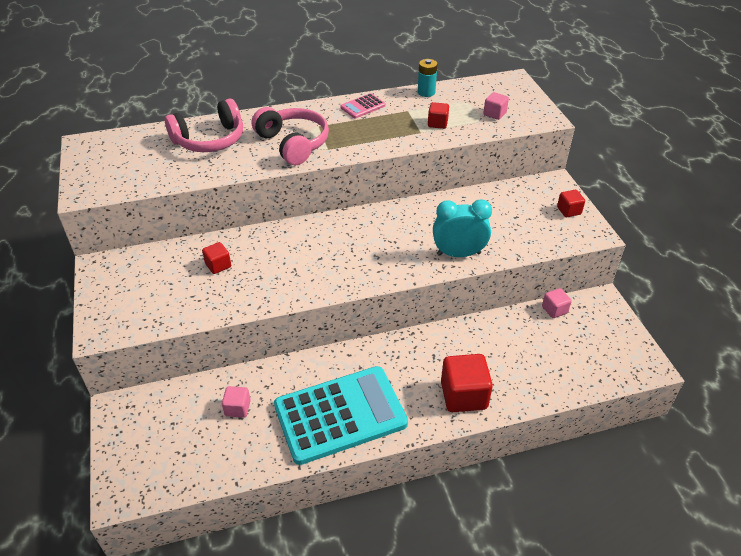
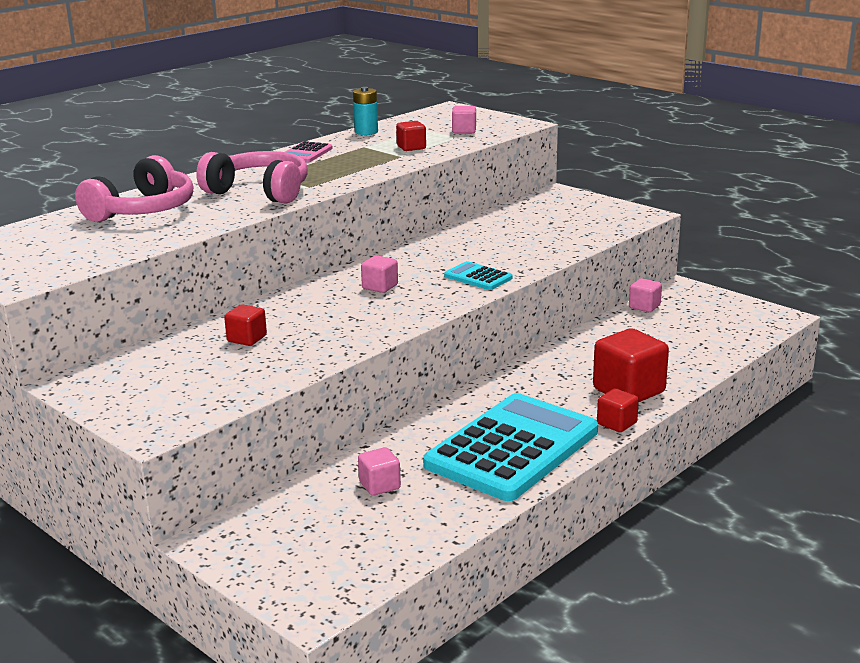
camera: 30 degrees left, 20 degrees down
(338, 245) = (380, 287): none -> pink cube
(408, 261) = (478, 277): none -> turquoise calculator
(458, 254) = (525, 259): turquoise clock -> none
(569, 211) = (598, 206): red cube -> red cube (616, 423)

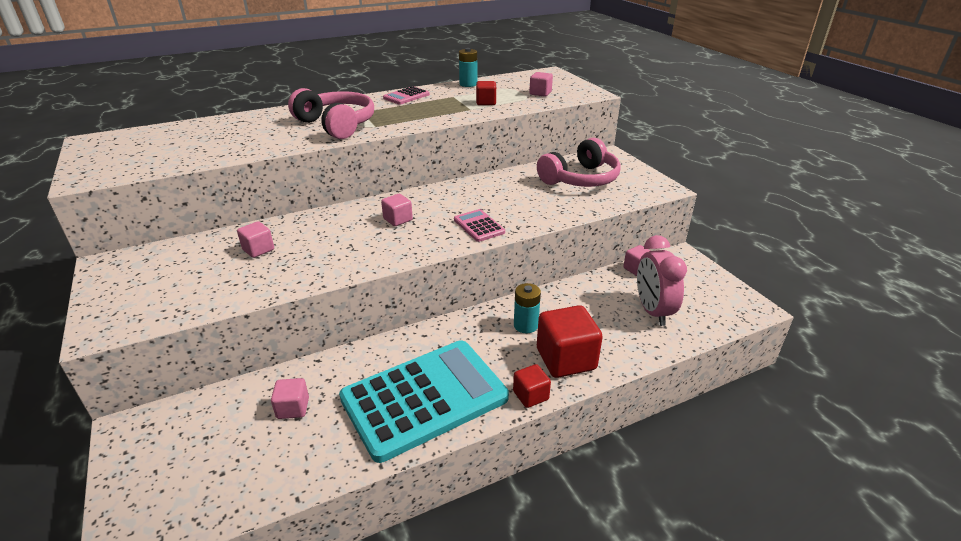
camera: 20 degrees right, 10 degrees up
(143, 211) = (242, 128): pink headphones -> pink headphones (580, 179)
(247, 339) = (258, 250): red cube -> pink cube
(478, 277) = (479, 226): turquoise calculator -> pink calculator
(565, 373) = (525, 325): none -> turquoise battery
(685, 337) = (652, 311): none -> pink clock

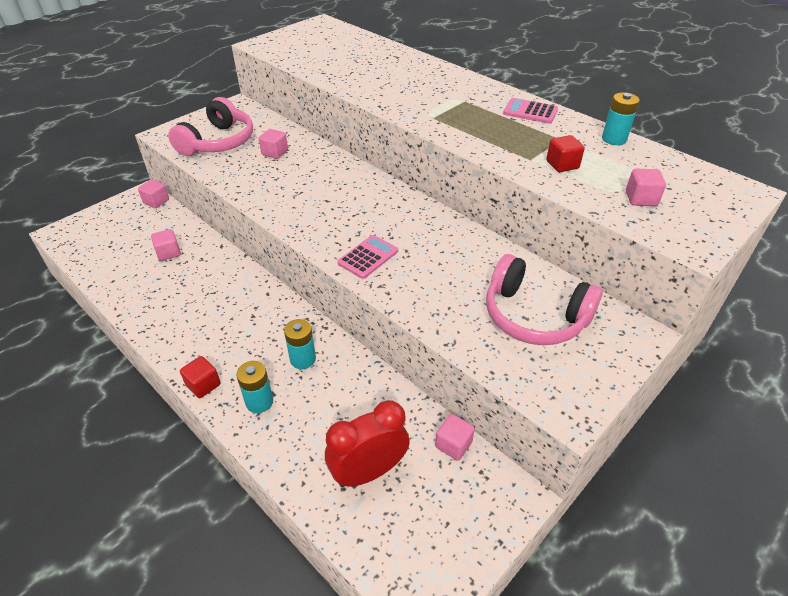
camera: 70 degrees right, 10 degrees up
(336, 125) = (420, 98): pink headphones -> pink headphones (218, 142)
(398, 219) = (354, 204): pink cube -> pink cube (156, 201)
(424, 398) = (189, 317): turquoise calculator -> none
(566, 359) = (259, 402): red cube -> turquoise battery
(652, 311) = (368, 471): pink clock -> red clock

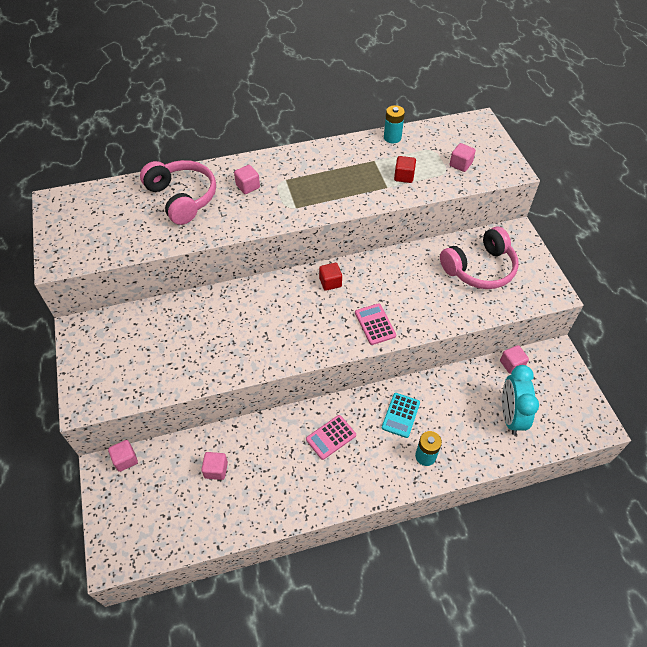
camera: 60 degrees left, 10 degrees up
(203, 385) = (390, 487): red cube -> red cube (330, 282)
(218, 142) = (138, 365): pink headphones -> pink headphones (182, 198)
(275, 153) = (192, 329): pink cube -> pink cube (248, 186)
(303, 359) = (400, 415): turquoise battery -> turquoise calculator
(368, 471) = (510, 416): red clock -> turquoise clock
(530, 112) = (329, 155): pink calculator -> pink calculator (331, 437)

